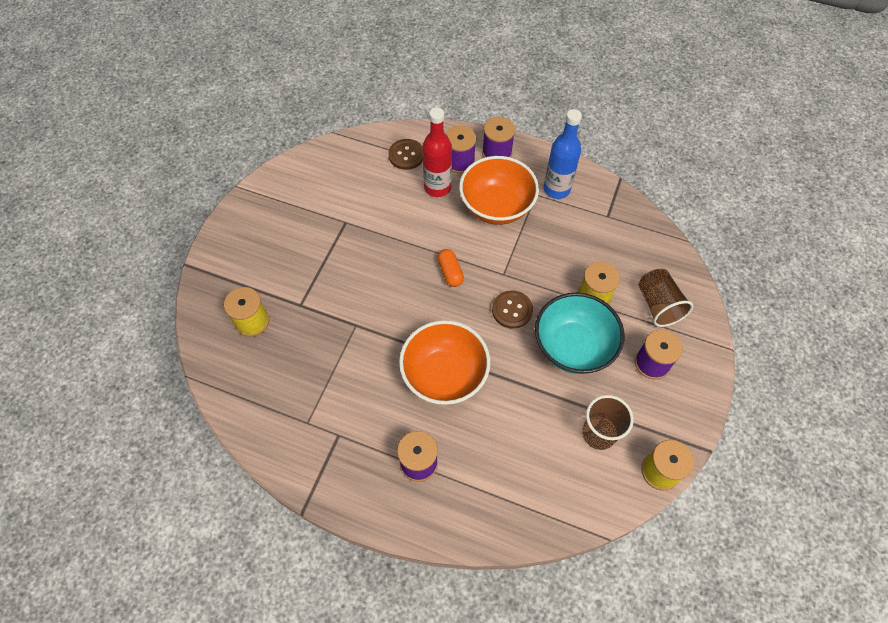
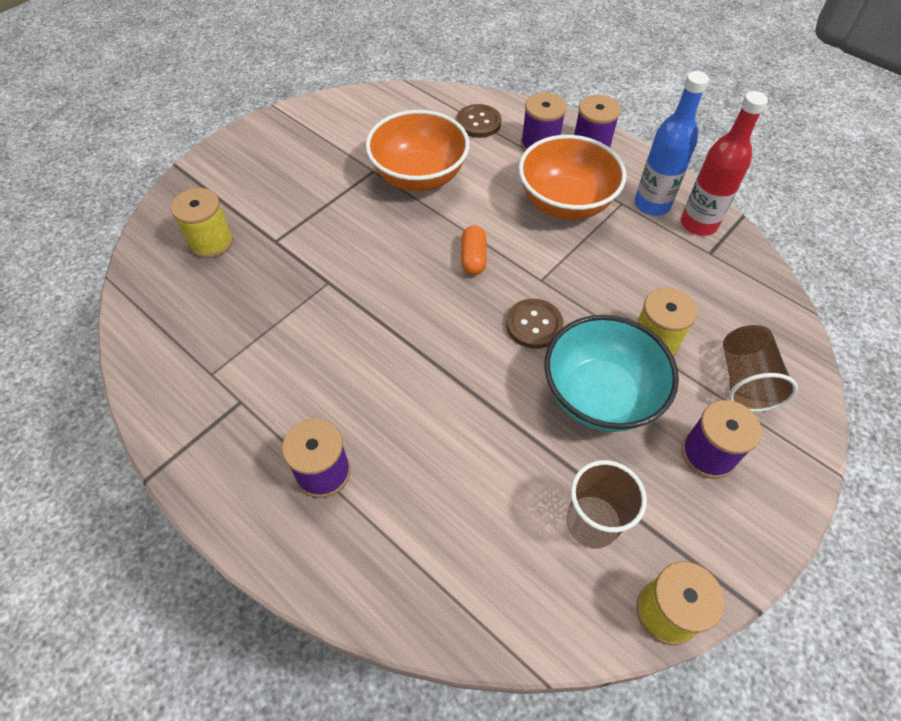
camera: 20 degrees right, 5 degrees down
(437, 187) = (500, 164): red bottle -> red bottle (698, 224)
(444, 375) = (409, 374): orange bowl -> orange bowl (419, 176)

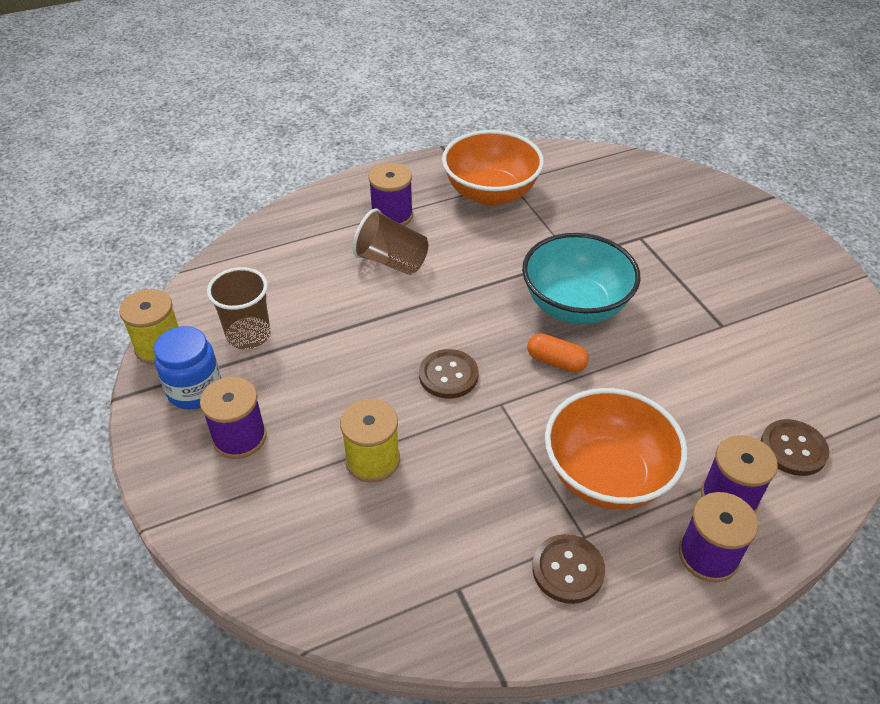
camera: 115 degrees right, 10 degrees down
(211, 242) = (654, 202): yellow spool -> none
(419, 176) = (700, 359): orange bowl -> orange bowl (491, 193)
(600, 395) = (345, 389): turquoise bowl -> turquoise bowl (575, 305)
(652, 204) = (568, 570): blue bottle -> brown button
(691, 530) = (195, 390): none -> blue jar
(698, 224) = (510, 606): red bottle -> none
(744, 381) = (282, 512): brown cup -> brown cup (392, 261)

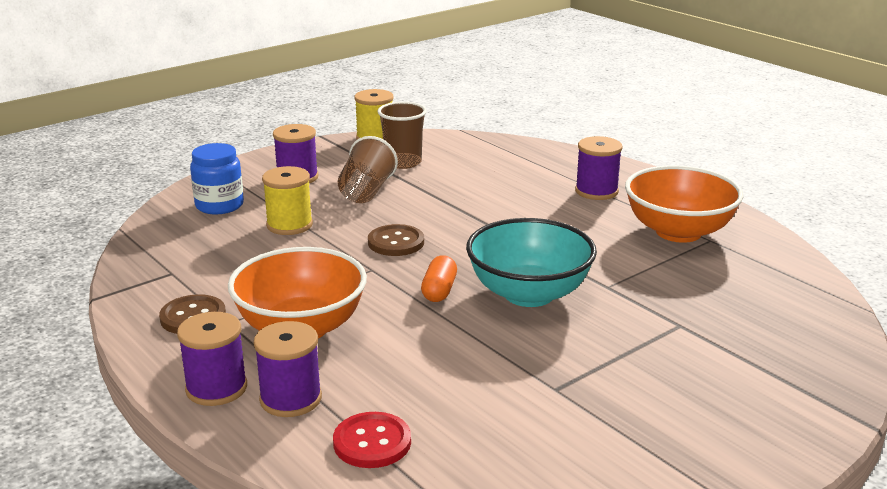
camera: 75 degrees right, 20 degrees down
(195, 390) = (337, 156): blue jar -> blue jar (219, 205)
(392, 261) = (530, 200): brown cup -> brown cup (366, 192)
(793, 449) = (372, 442): brown button -> red button

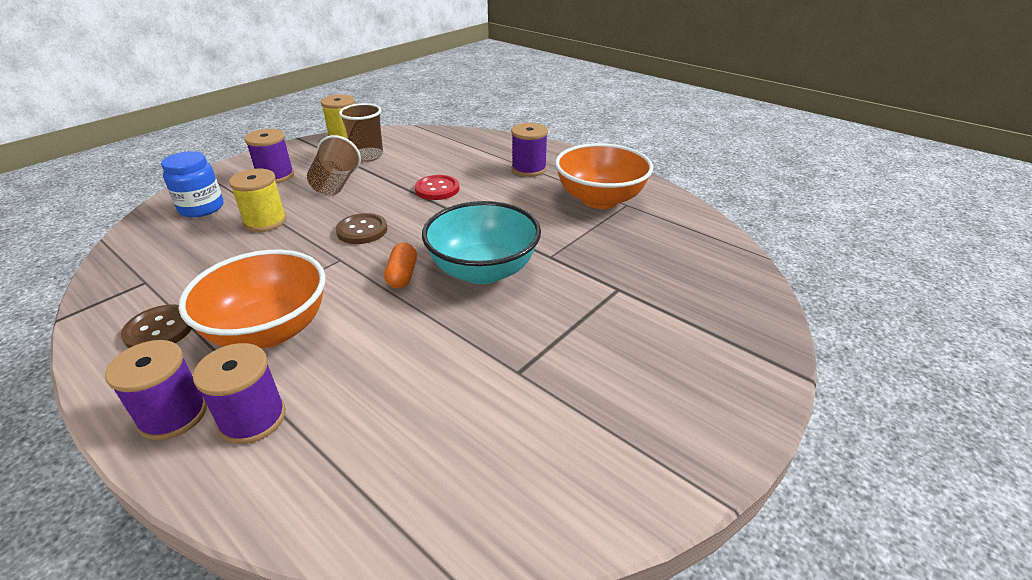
camera: 10 degrees left, 10 degrees up
(372, 442) = (337, 465): red button -> red button (437, 189)

